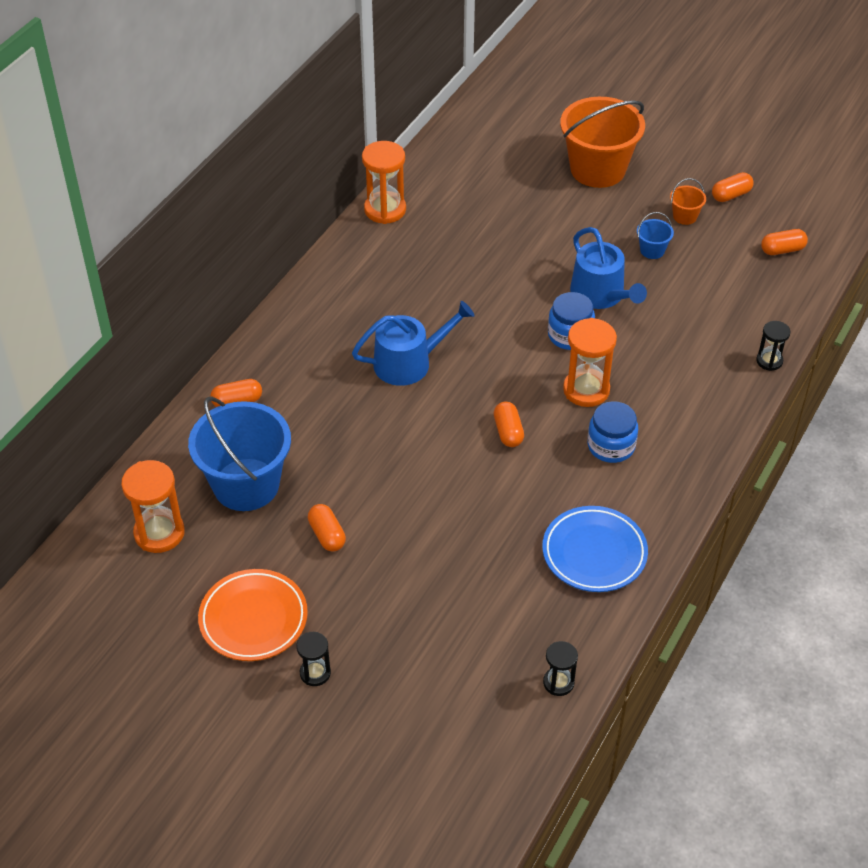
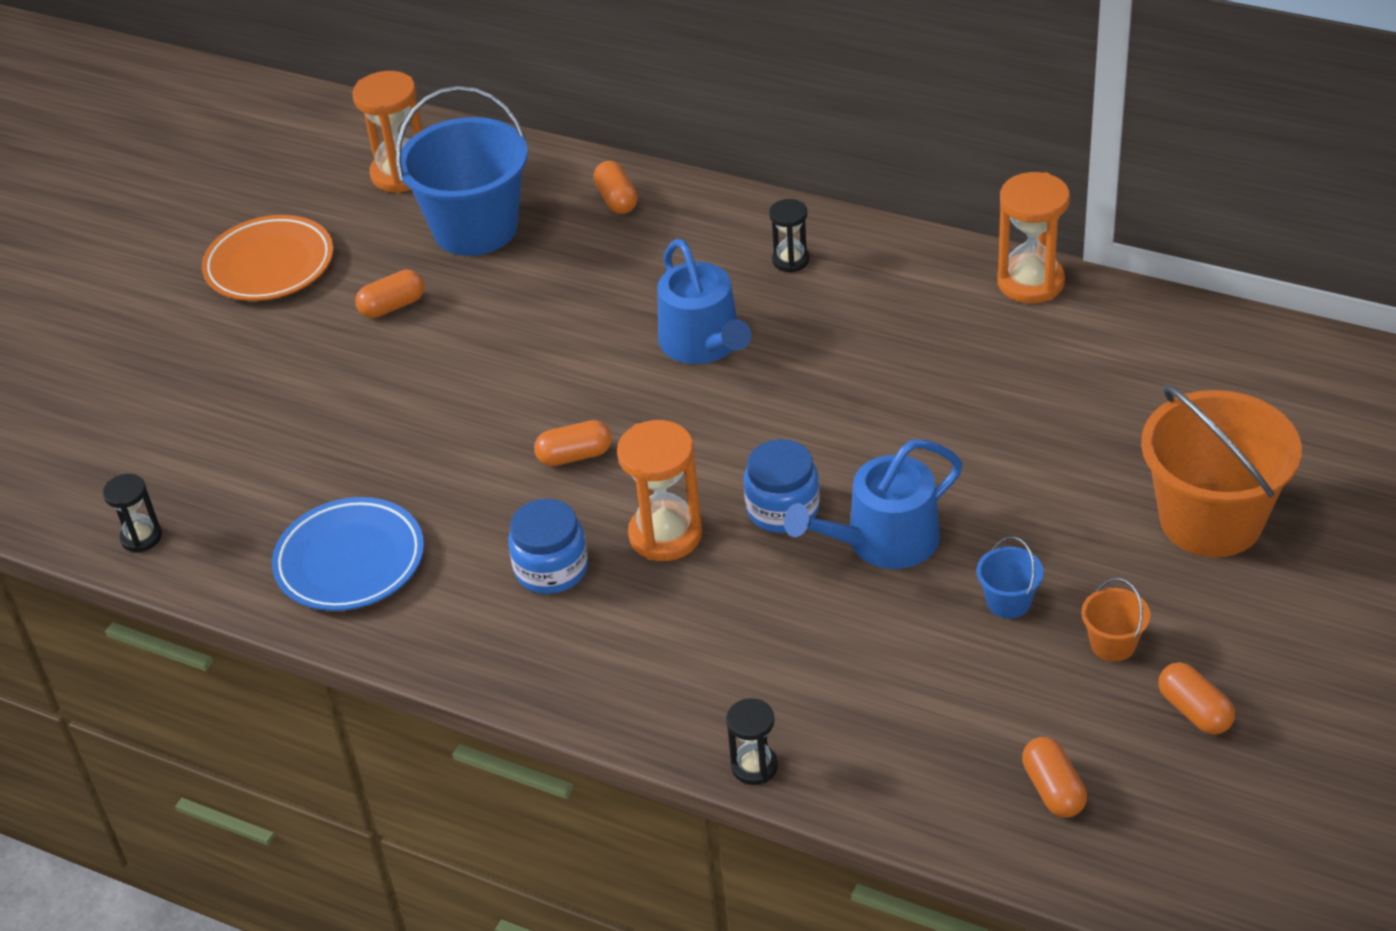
camera: 90 degrees right, 5 degrees down
(315, 673) = (186, 324): black hourglass -> black hourglass (790, 260)

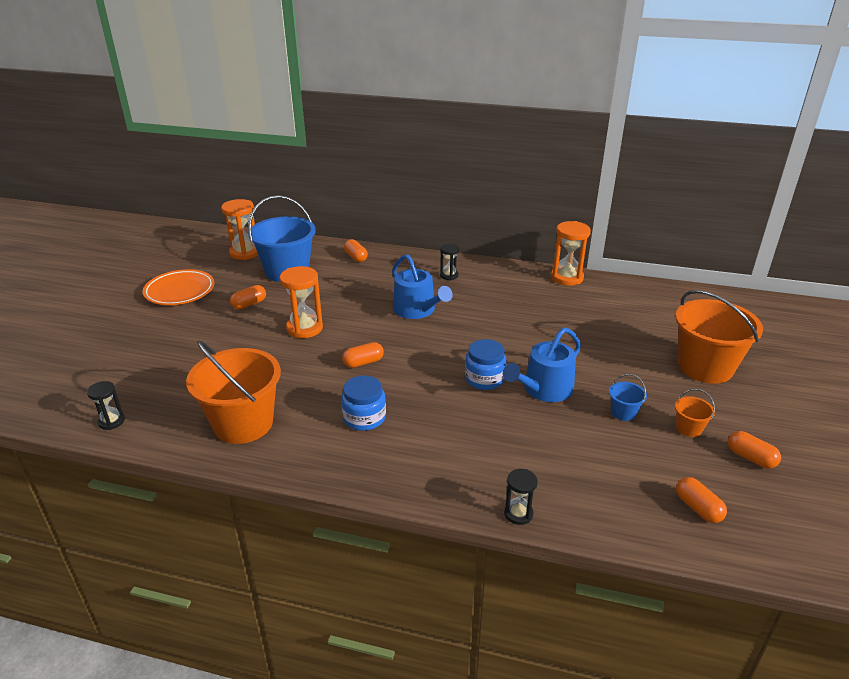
camera: 15 degrees left, 10 degrees down
(350, 561) = (243, 423): blue plate -> orange bucket
(665, 535) = (424, 396): orange hourglass -> orange hourglass (304, 328)

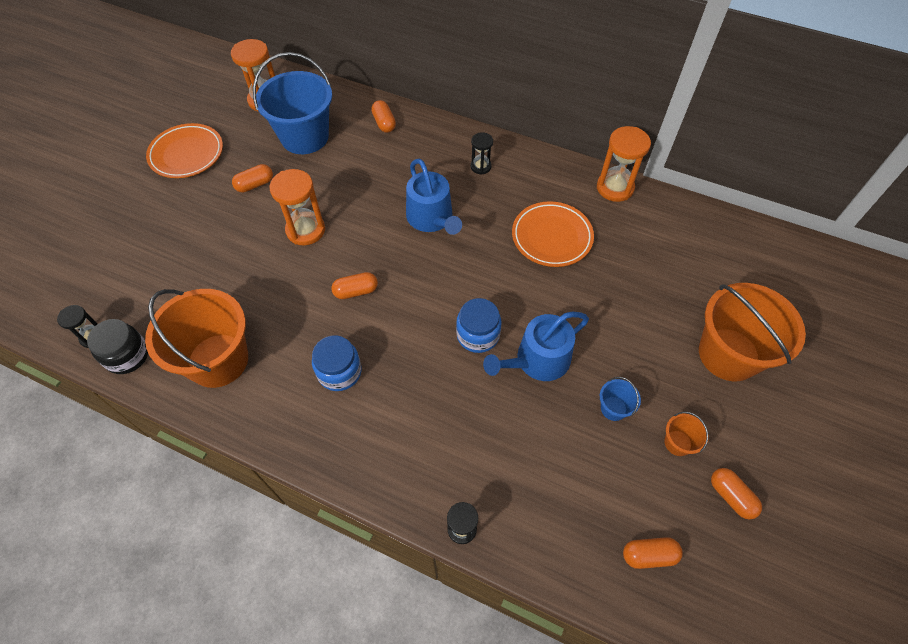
camera: 10 degrees right, 25 degrees up
(150, 430) = (127, 355): none -> black jar
(526, 311) = (551, 237): none -> orange plate
(698, 508) = (648, 555): orange capsule -> orange capsule turned 75 degrees counterclockwise

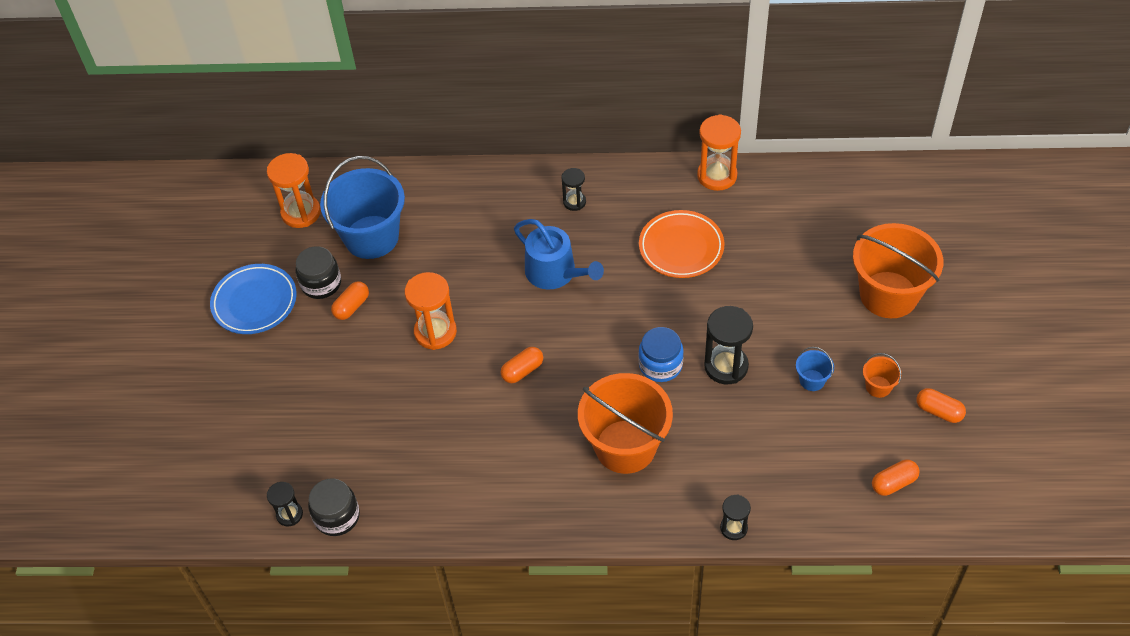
camera: 20 degrees left, 5 degrees down
(187, 154) = (254, 302): orange plate -> blue plate
(218, 360) = (429, 484): orange bucket -> orange bucket (625, 446)
(244, 158) = (321, 283): none -> black jar
(339, 372) = (552, 448): blue jar -> none
(384, 123) = (447, 191): orange capsule -> none
(537, 360) = (726, 366): blue watering can -> black hourglass

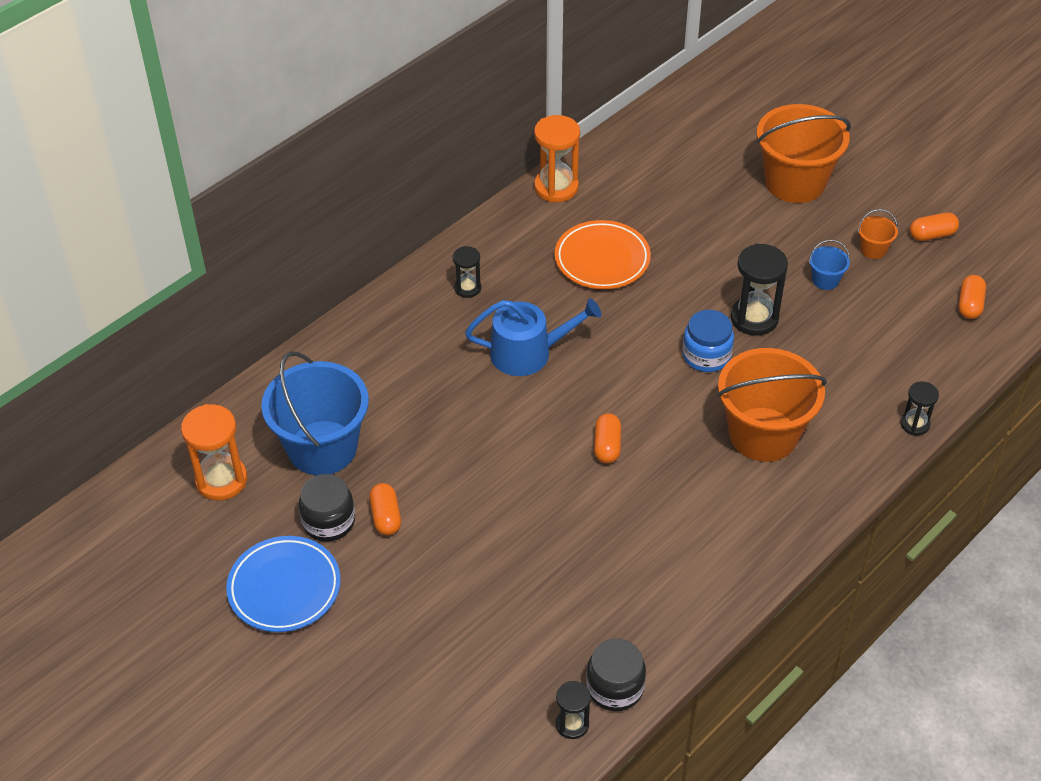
camera: 50 degrees left, 5 degrees down
(435, 332) = (491, 476): orange hourglass -> none

